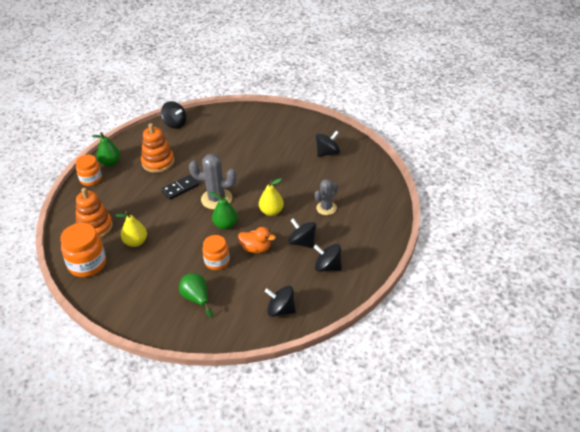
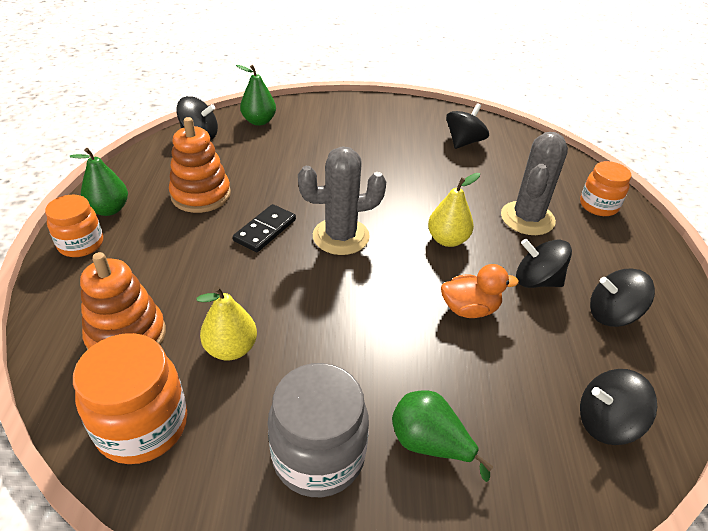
camera: 25 degrees left, 0 degrees up
(149, 292) = (318, 456): none -> grey jar
(217, 262) = (417, 351): orange jar -> orange jar (598, 206)
(225, 225) = (386, 278): green pear -> green pear (259, 121)
(326, 208) = (527, 218): grey cactus -> grey cactus, size x1.56

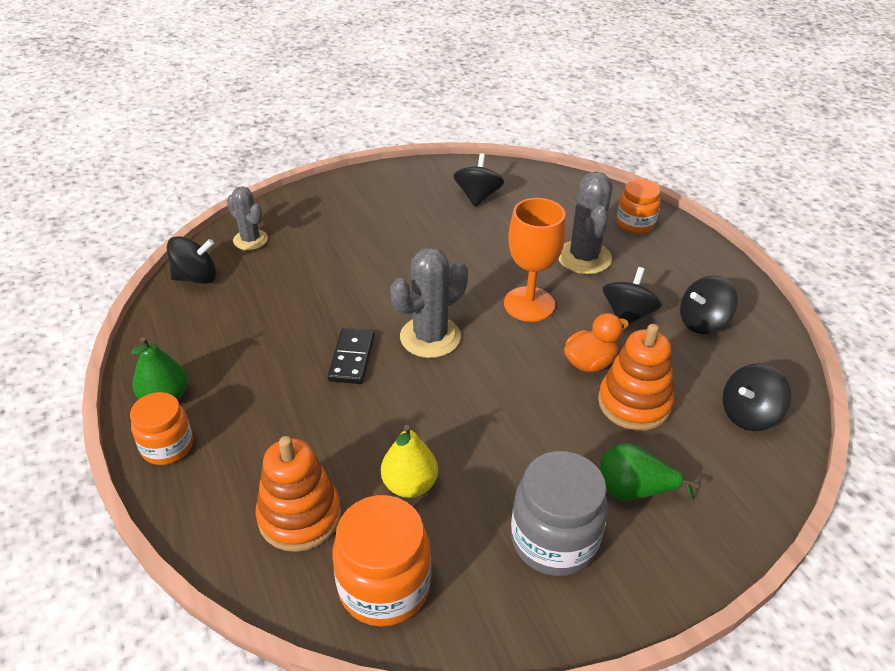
camera: 25 degrees left, 0 degrees up
(201, 195) = (254, 345): orange stacking toy -> orange stacking toy (634, 403)
(259, 121) = (250, 240): green pear -> grey cactus
(447, 240) = (529, 304): yellow pear -> orange goblet
(537, 280) = (627, 315): black spinning top -> black spinning top turned 120 degrees clockwise

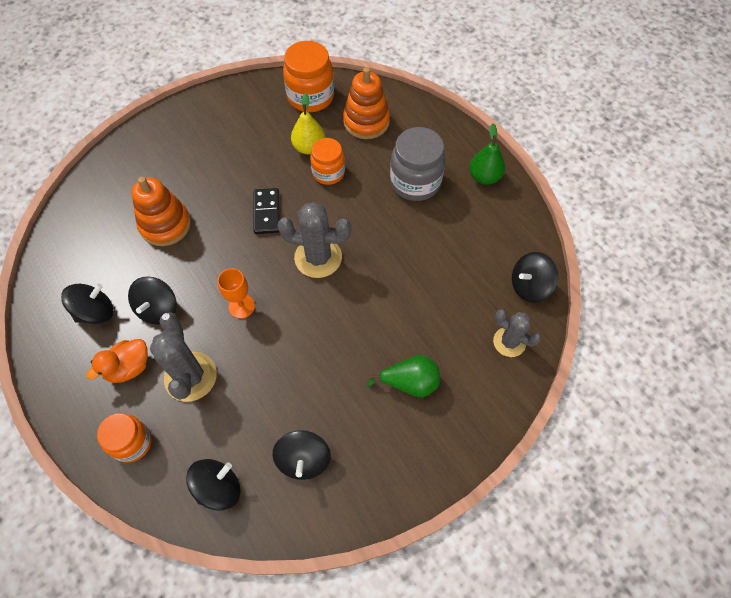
camera: 170 degrees right, 20 degrees up
(167, 446) = (462, 147): orange jar -> orange jar (328, 173)
(351, 358) = (371, 228): black domino -> black domino (267, 212)
(430, 337) = (318, 257): grey cactus -> grey cactus turned 60 degrees clockwise
(529, 304) = (241, 306): orange goblet -> orange goblet, size x0.60
(554, 540) = (223, 131): grey jar -> grey jar (415, 182)
(590, 362) = (194, 254): orange duck -> orange duck (129, 367)
(633, 490) = (174, 165): green pear -> green pear (409, 383)
(749, 414) = (85, 229): black spinning top -> black spinning top (218, 488)

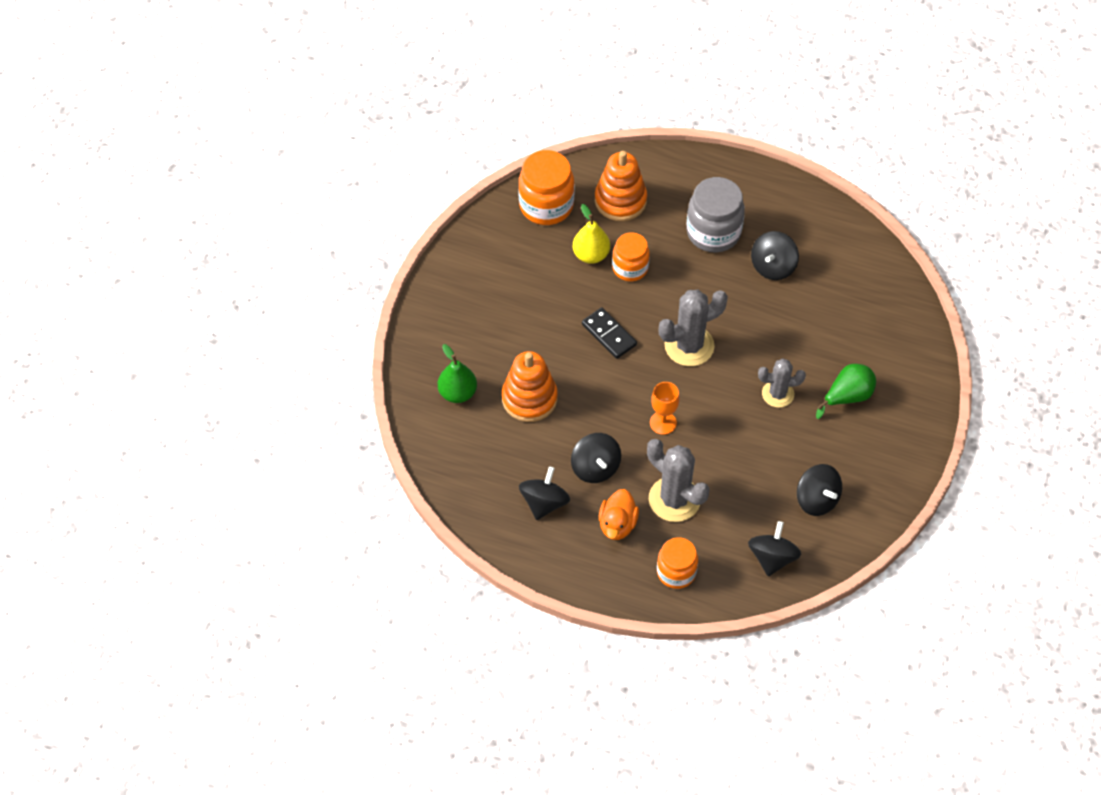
camera: 35 degrees left, 5 degrees down
(484, 177) = (768, 193): green pear -> green pear (458, 393)
(509, 342) = (897, 320): grey cactus -> grey cactus (778, 394)
(529, 286) = (878, 266): black spinning top -> black spinning top (773, 266)

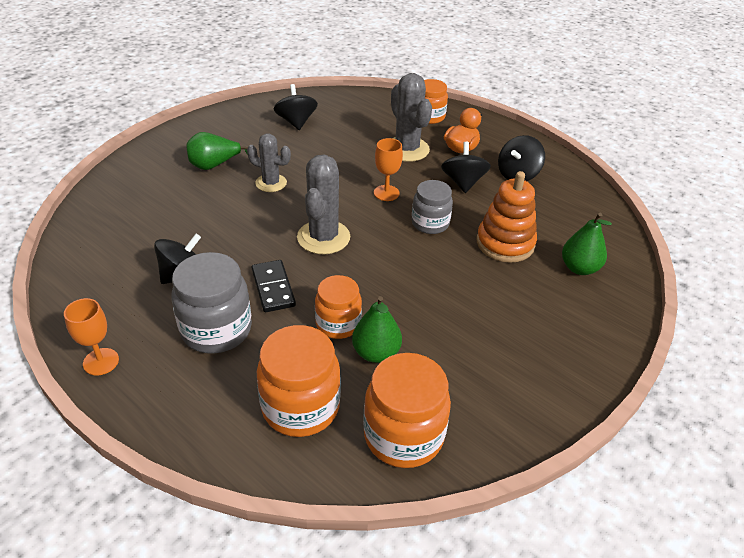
camera: 160 degrees left, 15 degrees down
(591, 255) = (376, 353): yellow pear -> green pear
(605, 398) = (430, 223): none -> grey jar
(609, 334) = (398, 270): black domino -> black domino (273, 288)
(620, 200) = (300, 407): orange stacking toy -> orange jar
(689, 346) = (323, 237): grey cactus -> grey cactus turned 75 degrees counterclockwise
(771, 184) = (101, 361): none -> orange goblet
(772, 558) = (354, 106): black spinning top -> none

